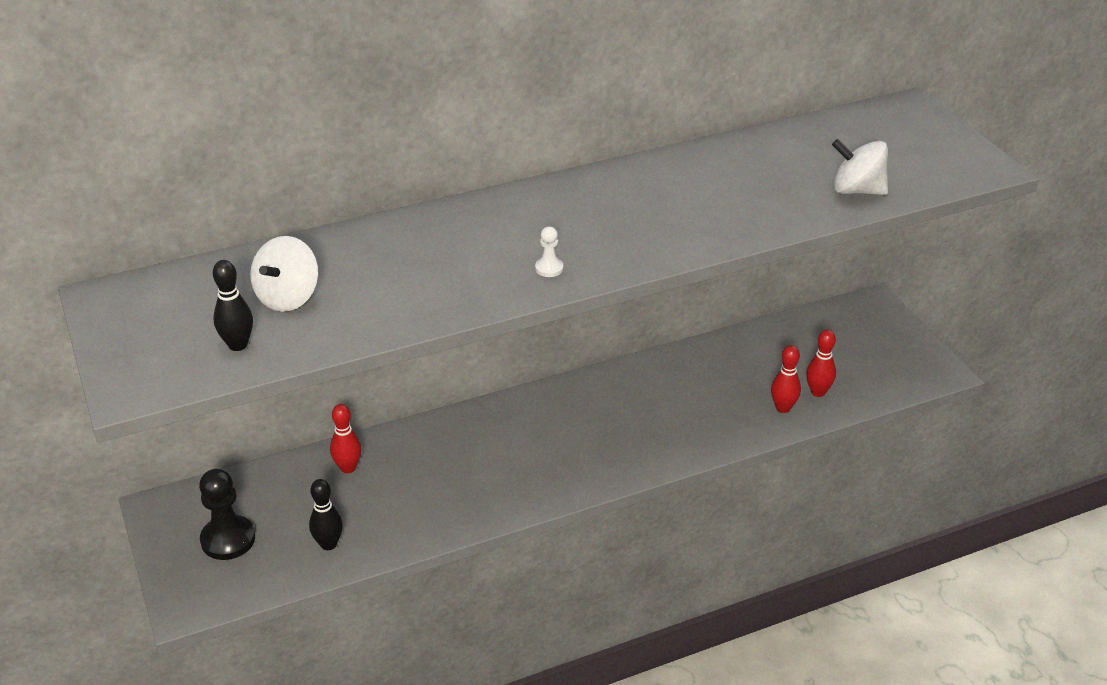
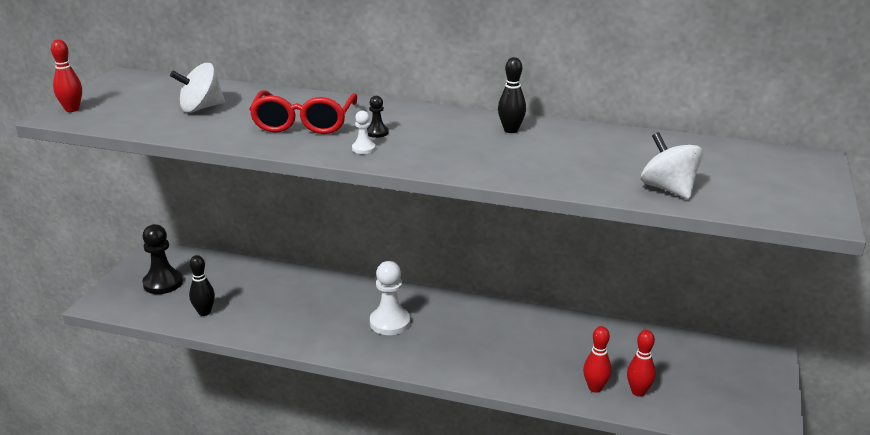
camera: 40 degrees right, 10 degrees down
(238, 345) = (138, 118): black bowling pin -> black bowling pin (511, 130)
(348, 468) = (269, 280): red bowling pin -> red bowling pin (72, 109)
(437, 264) = (304, 123): none -> red glasses
(530, 242) = (377, 132): none -> black pawn
(535, 445) = (390, 322): none -> white pawn

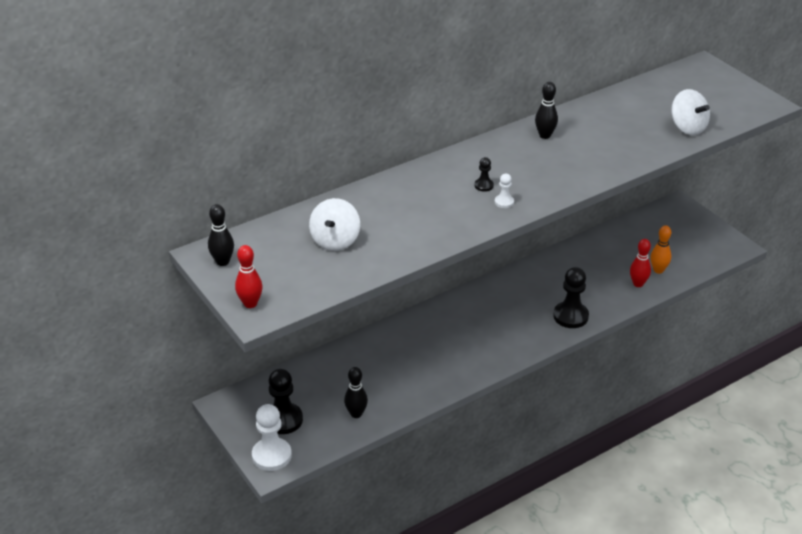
camera: 50 degrees left, 10 degrees up
(120, 84) = (223, 262): none -> black bowling pin
(304, 123) = (427, 207): red glasses -> none
(390, 322) = (476, 329): white pawn -> white pawn (271, 455)
(482, 367) = (570, 316): none -> black pawn
(638, 392) = (658, 270): red bowling pin -> orange bowling pin
(668, 189) = (687, 128): white spinning top -> white spinning top turned 135 degrees counterclockwise

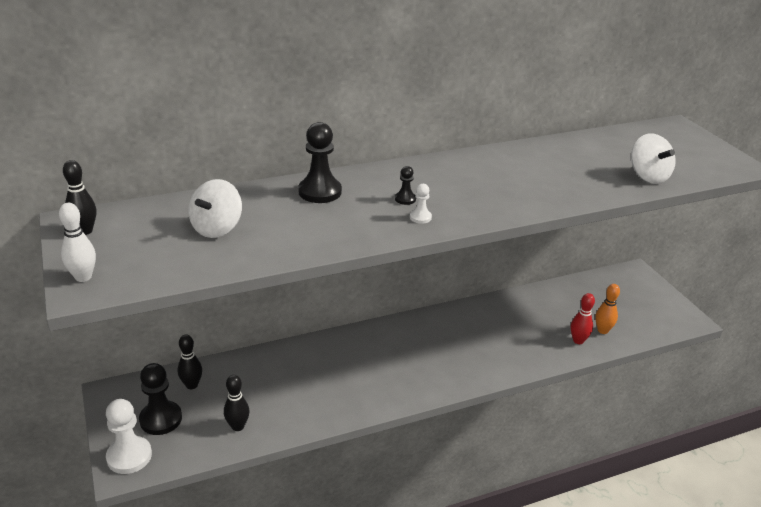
camera: 10 degrees right, 5 degrees down
(250, 303) = (83, 277): red bowling pin -> white bowling pin
(545, 135) = (489, 163): black bowling pin -> black bowling pin (192, 385)
(570, 316) = (498, 362): black pawn -> black pawn (320, 192)

